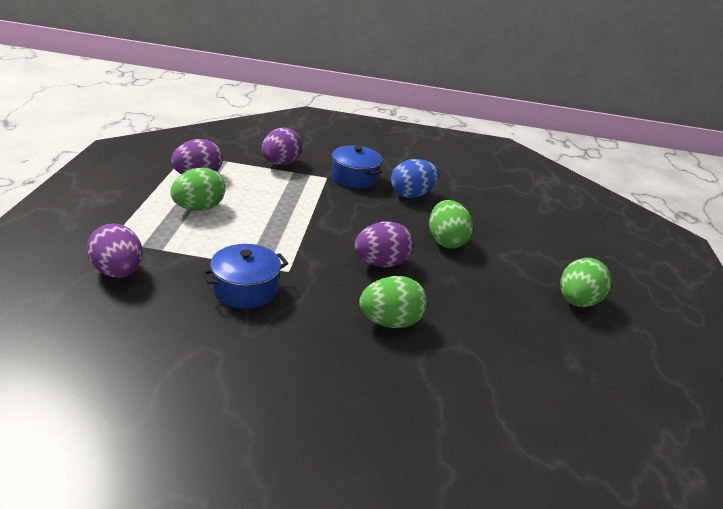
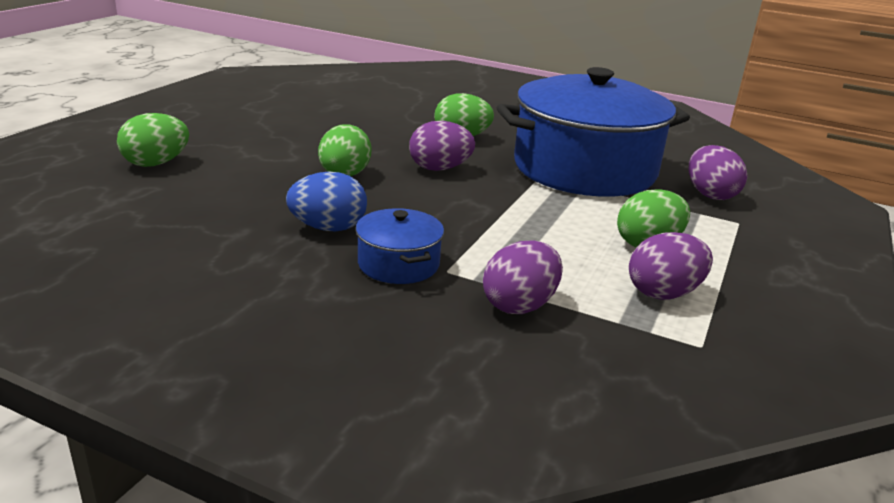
camera: 160 degrees left, 5 degrees down
(245, 289) = (584, 169): blue pot -> blue pot, size x2.33
(577, 301) = (272, 124): green egg -> green egg (156, 163)

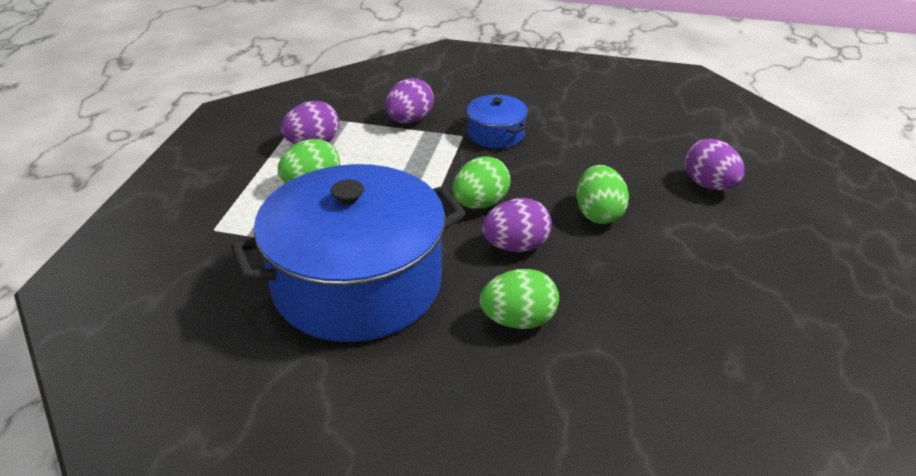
camera: 170 degrees right, 10 degrees up
(156, 163) = (769, 193): green egg -> green egg (480, 204)
(328, 228) = (563, 153): blue egg -> none
(710, 195) = (221, 267): purple egg -> purple egg (709, 185)

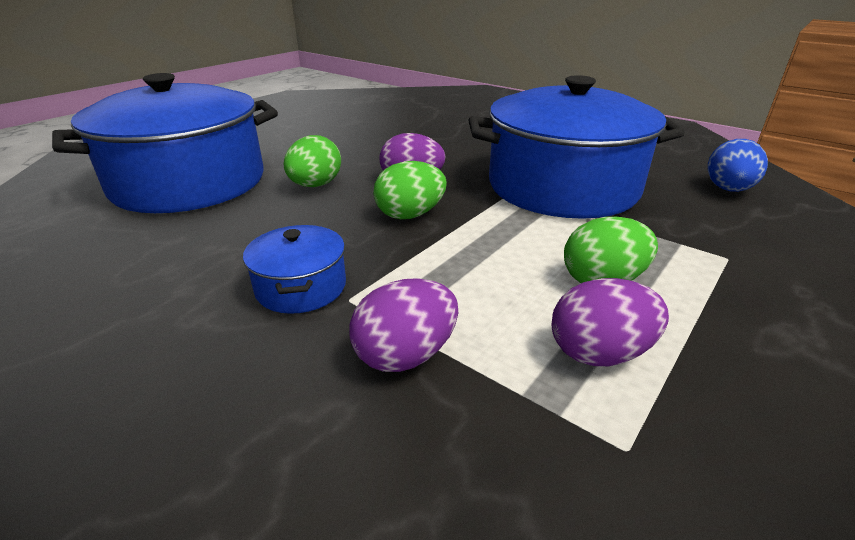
camera: 155 degrees left, 5 degrees down
(166, 335) = (728, 189): none -> blue egg
(518, 320) = (451, 151): green egg -> none
(709, 185) = (189, 183): purple egg -> blue pot

